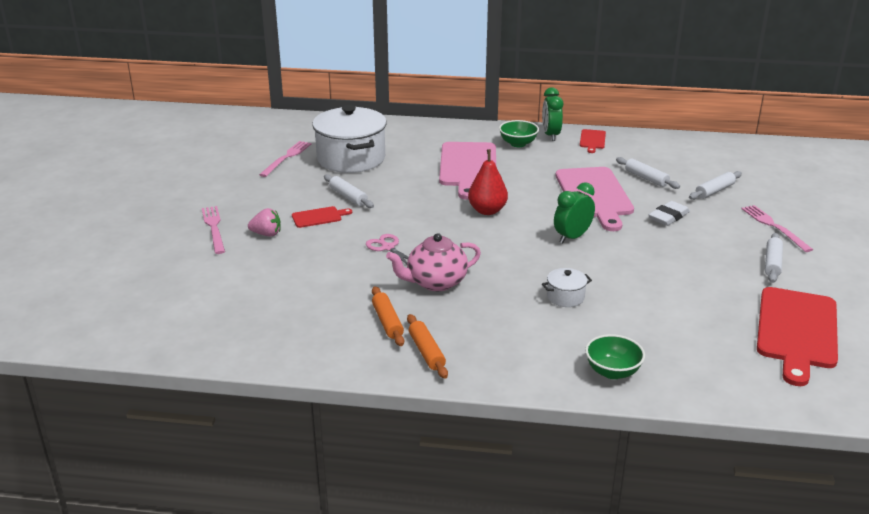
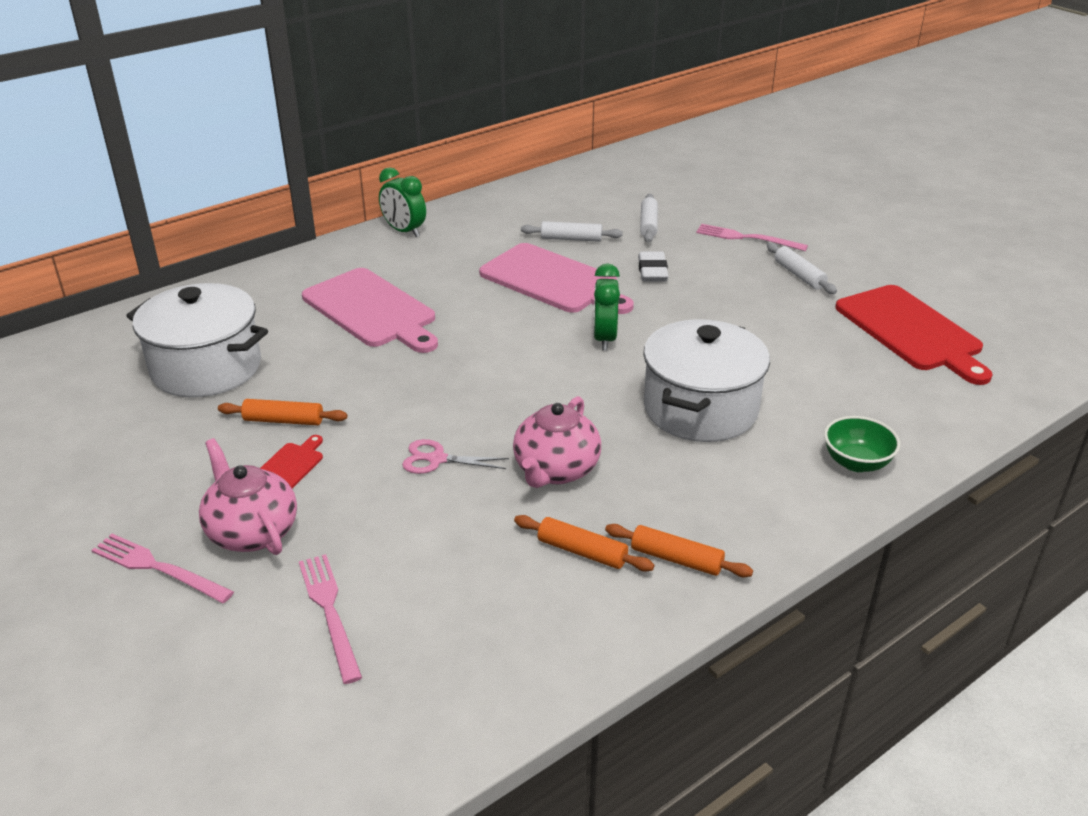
camera: 45 degrees left, 5 degrees up
(266, 234) = (252, 532): pink strawberry -> pink teapot
(286, 157) = (108, 410): pink fork -> pink fork (329, 612)
(348, 197) = (283, 420): white rolling pin -> orange rolling pin
(487, 211) = (475, 353): red pear -> none
(518, 144) = (384, 256): green bowl -> none
(565, 297) = (700, 409): white pot -> white pot, size x2.32
(592, 140) = (456, 219): red cutting board -> none

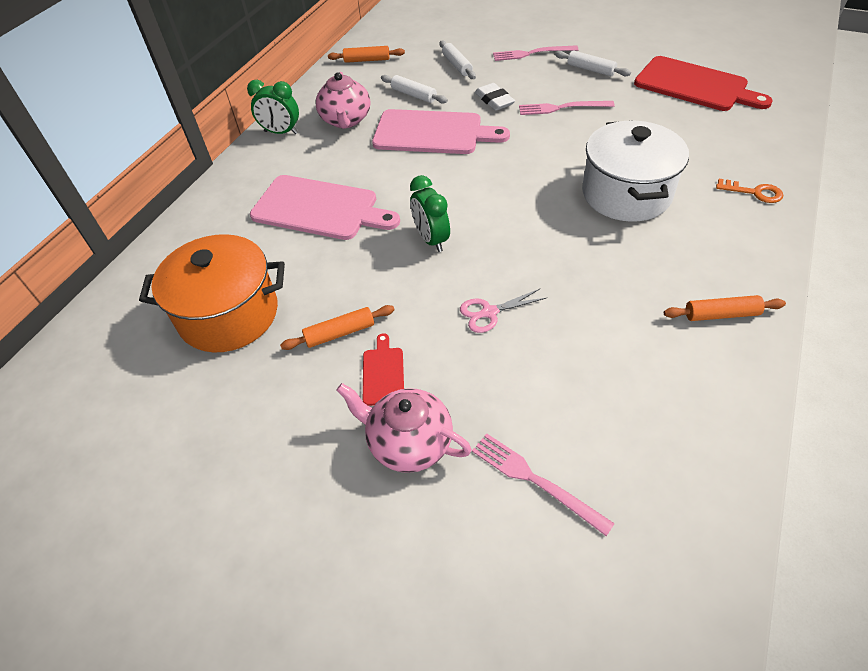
camera: 25 degrees left, 15 degrees up
(158, 568) = (362, 516): pink fork -> pink fork (562, 108)
(206, 368) = (229, 314): white pot -> orange pot
(555, 470) = (579, 283): pink teapot -> pink teapot (346, 120)
(571, 239) = (414, 95): white rolling pin -> white rolling pin turned 60 degrees clockwise
(582, 551) = (658, 339): orange rolling pin -> orange rolling pin (367, 60)
(604, 339) = (512, 165): green clock -> green clock (431, 239)
(856, 462) = (754, 192): green bowl -> orange key

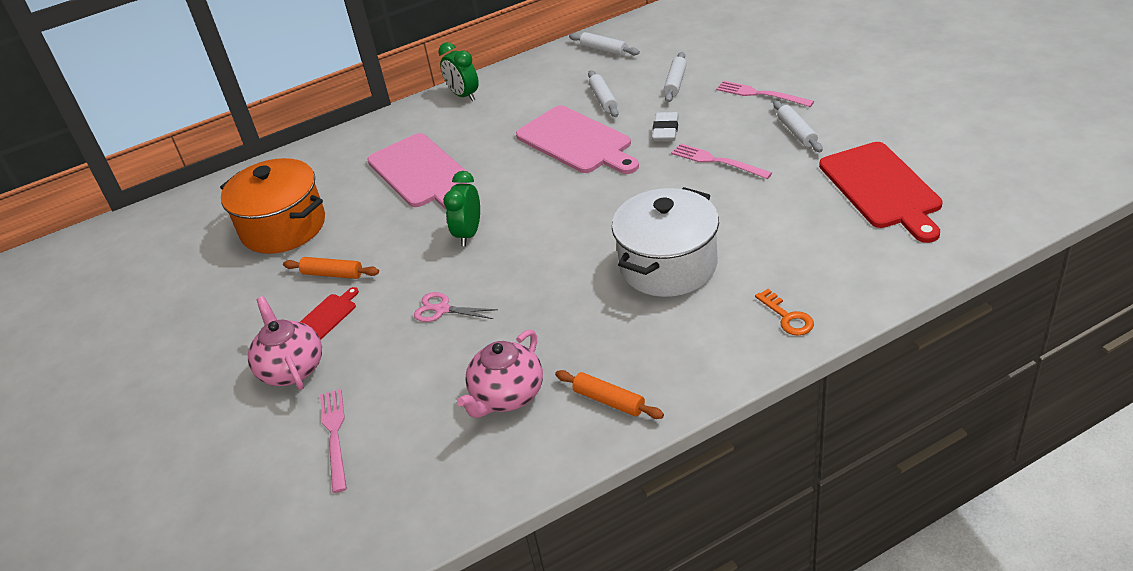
camera: 40 degrees right, 10 degrees down
(346, 120) = (522, 103): pink teapot -> pink teapot (507, 395)
(367, 60) = (604, 50): orange rolling pin -> white rolling pin

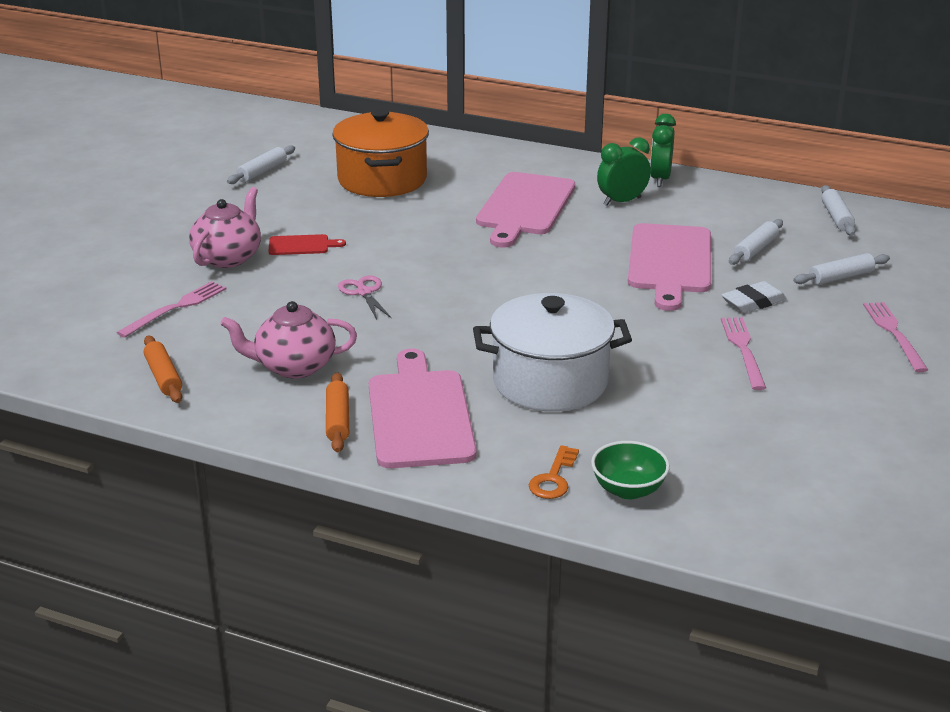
camera: 45 degrees right, 10 degrees down
(332, 274) = (351, 225): orange rolling pin -> orange rolling pin (163, 377)
(469, 234) = (472, 264): green clock -> green clock (622, 201)
(645, 351) = (419, 415): none -> pink cutting board
(796, 132) = (858, 379): white rolling pin -> white rolling pin (262, 172)
(831, 287) = (628, 490): none -> green bowl
(882, 188) = (833, 468): red cutting board -> none

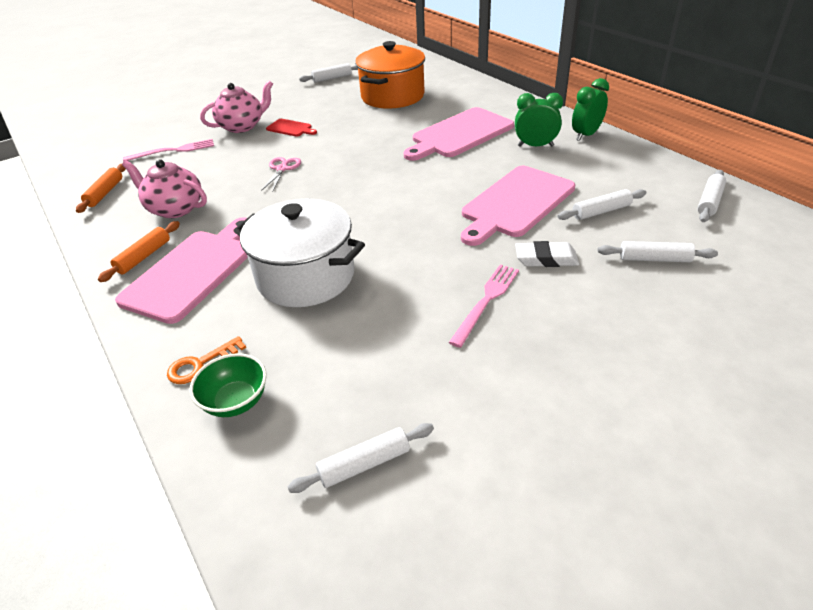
camera: 35 degrees right, 10 degrees up
(788, 486) = (364, 464): none -> white rolling pin
(894, 334) = (649, 334): pink fork -> none

